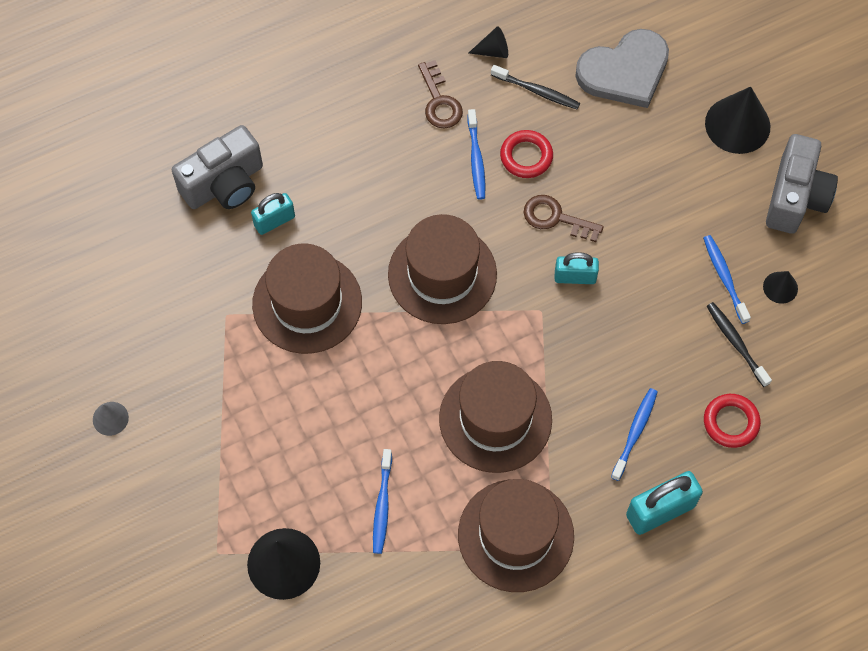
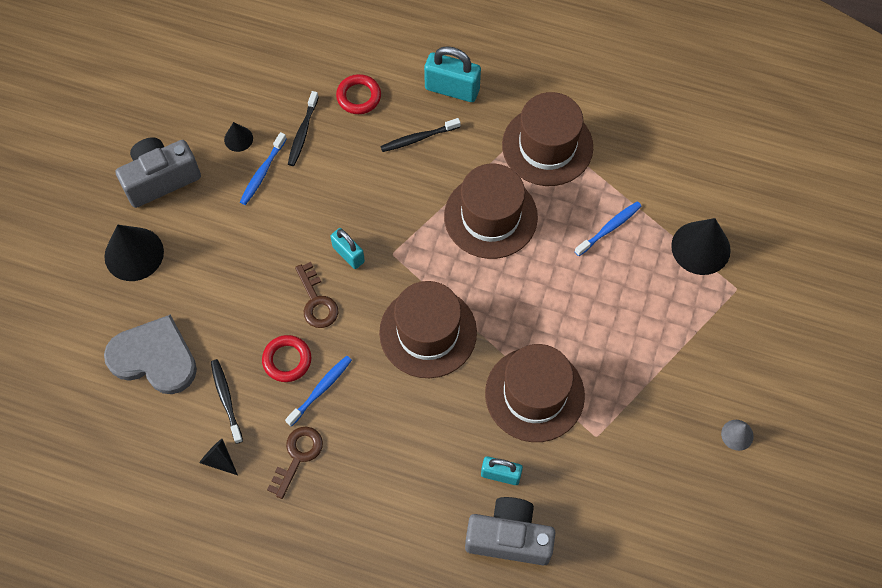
camera: 135 degrees left, 0 degrees up
(635, 432) = (418, 138): blue toothbrush -> black toothbrush

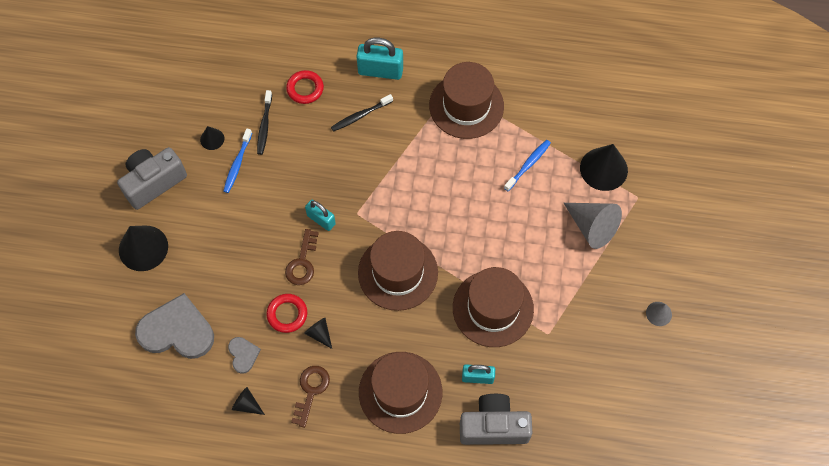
camera: 10 degrees left, 0 degrees up
(226, 399) = (243, 355): black toothbrush -> grey heart
(316, 301) = (302, 262): brown key -> brown key turned 45 degrees clockwise
(321, 389) = (319, 333): blue toothbrush -> black cone
(490, 216) = (431, 170): brown hat -> brown hat (400, 392)
(673, 316) = (592, 227): none -> grey cone

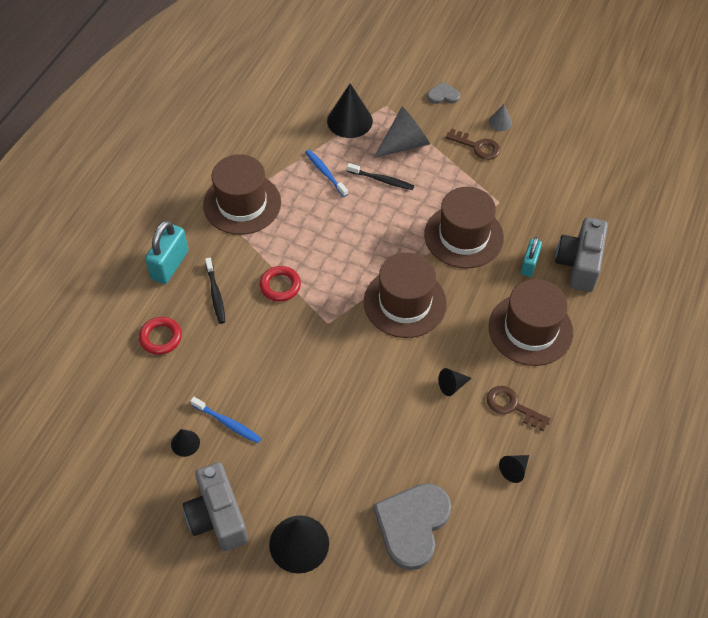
camera: 75 degrees left, 10 degrees down
(243, 355) = (457, 462): grey heart -> grey heart (443, 95)
(264, 126) = (190, 386): black toothbrush -> black toothbrush (382, 180)
(287, 314) = (423, 411): red ring -> red ring (280, 286)
(302, 262) = (368, 384): brown key -> brown key (477, 146)
(321, 220) = (324, 356): turquoise padlock -> none

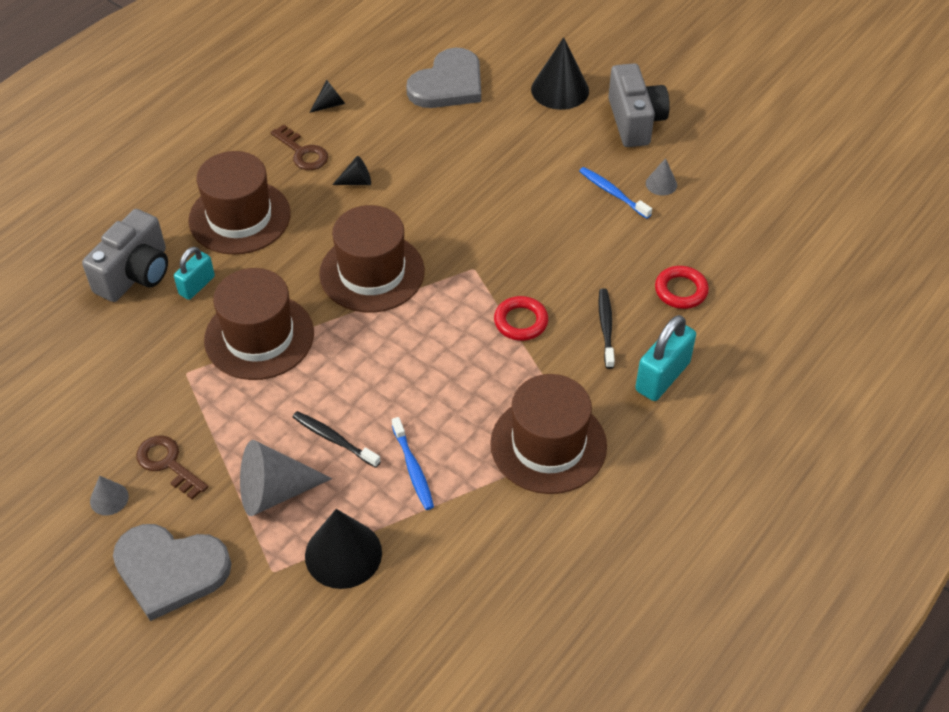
camera: 165 degrees left, 5 degrees down
(185, 443) = (661, 184): black cone -> grey cone
(443, 95) = (170, 570): grey heart -> grey heart, size x2.09

